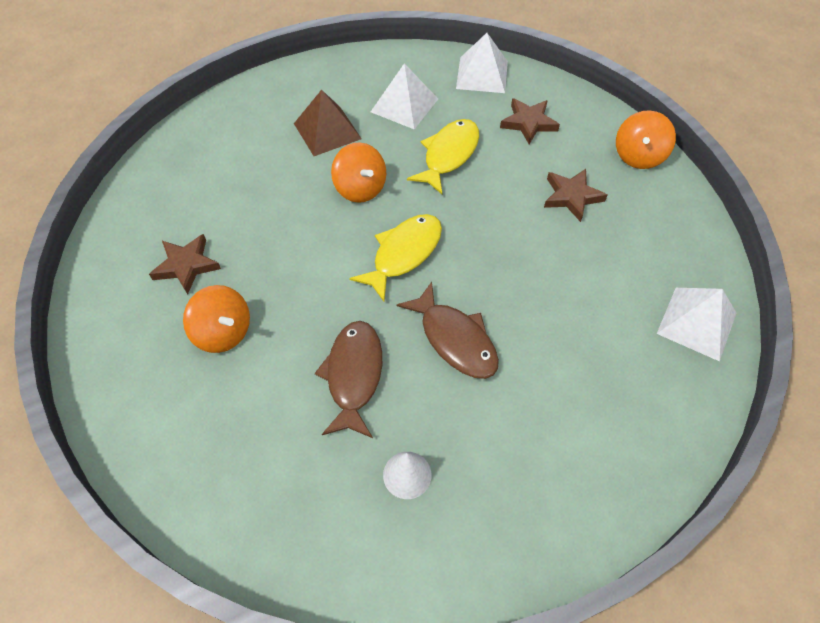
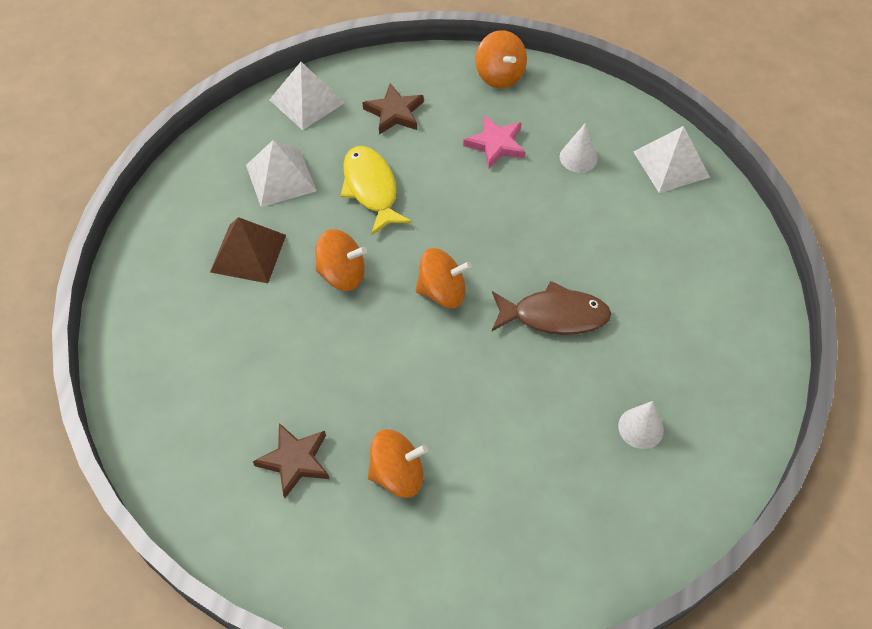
camera: 50 degrees left, 0 degrees up
(354, 375) = (526, 405): brown fish -> none
(404, 254) = (442, 292): yellow fish -> orange spinning top
(571, 196) = (496, 144): brown star -> pink star
(623, 255) = (578, 157): none -> white cone

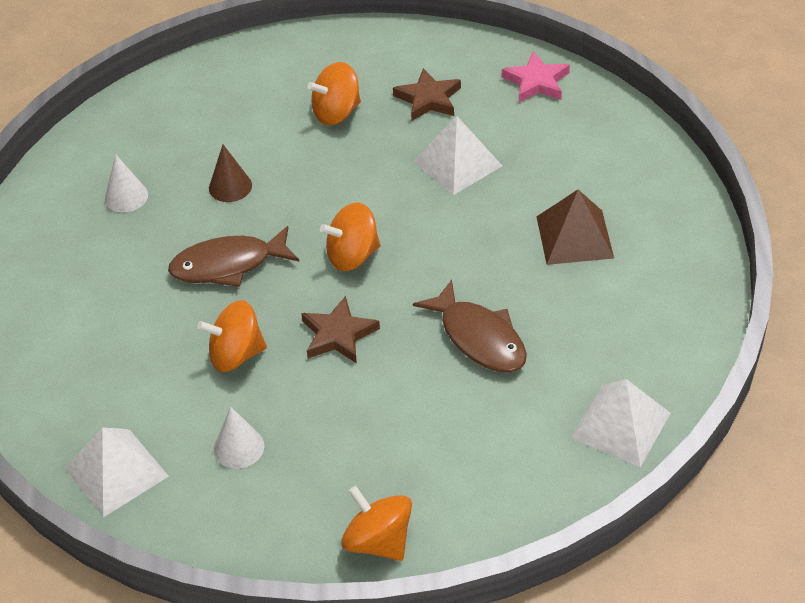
camera: 165 degrees right, 10 degrees down
(280, 178) = (591, 321): white pyramid -> white pyramid (457, 163)
(342, 274) = (465, 244): orange spinning top -> orange spinning top (236, 355)
(371, 188) = (479, 338): yellow fish -> brown fish
(394, 113) = (498, 441): brown star -> brown star (338, 335)
(496, 144) = (349, 435): pink star -> pink star (536, 82)
(534, 407) = (230, 186): none -> brown cone

